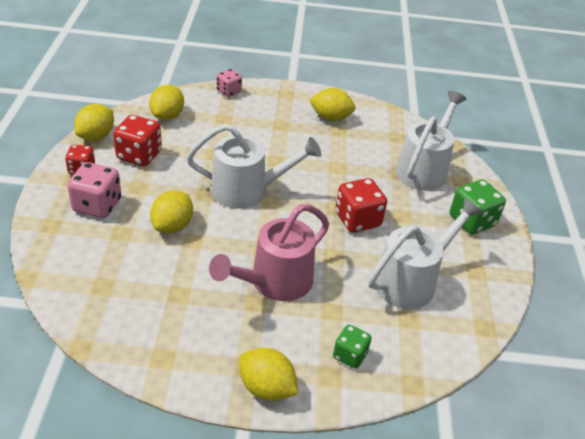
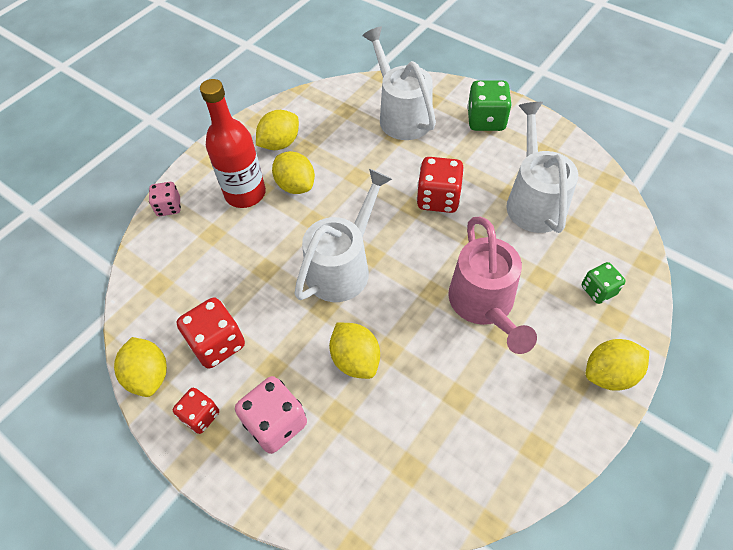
camera: 50 degrees left, 15 degrees up
(167, 116) = (167, 285): yellow lemon -> yellow lemon (296, 185)
(270, 119) = (245, 193): none -> red bottle

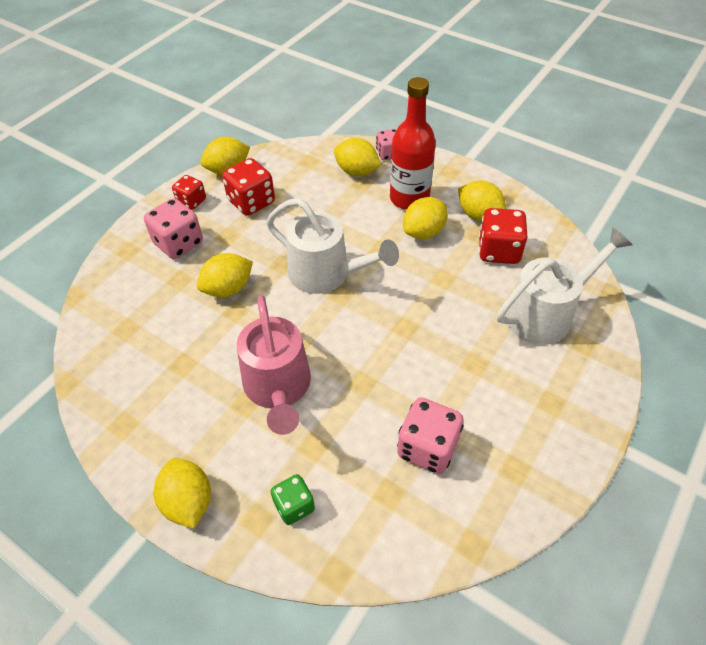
camera: 85 degrees right, 5 degrees down
(190, 237) = (357, 171): none -> yellow lemon
(438, 199) = (419, 350): red dice -> red dice (498, 251)
(484, 306) = (278, 389): pink watering can -> pink watering can turned 90 degrees counterclockwise
(486, 120) = (558, 402): green dice -> none
(533, 200) = (427, 448): white watering can -> pink dice

